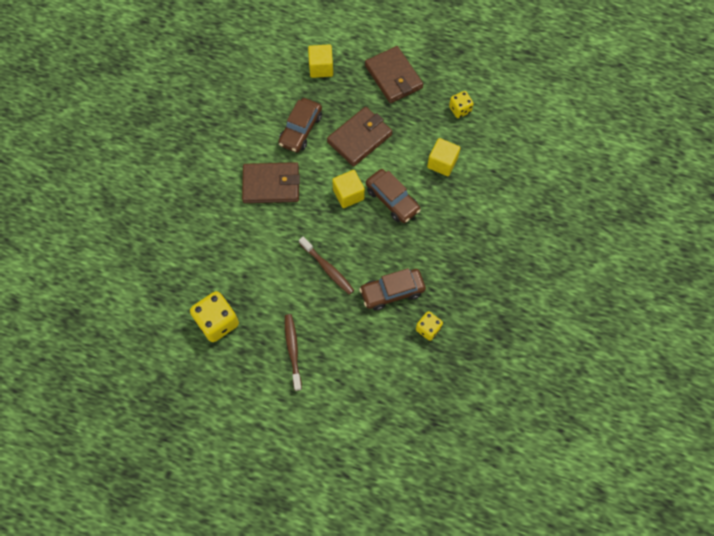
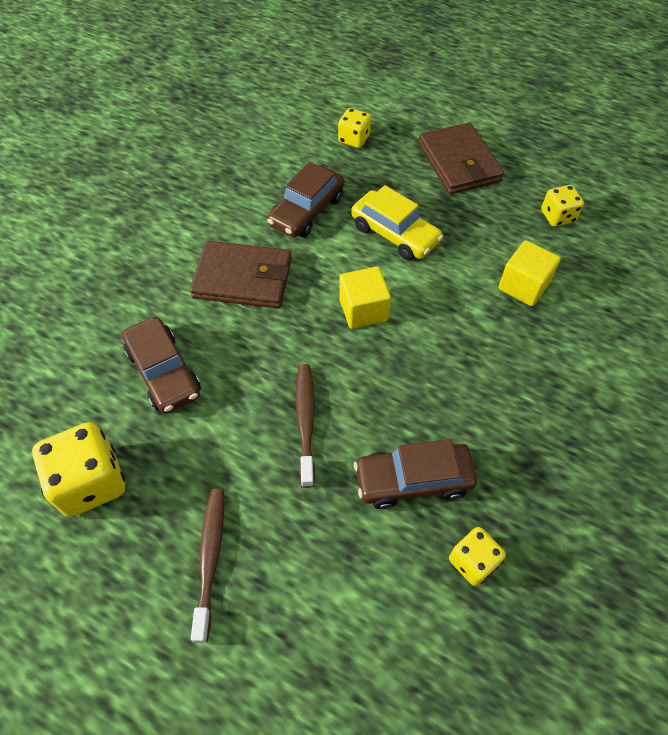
camera: 10 degrees right, 10 degrees down
(321, 68) = (354, 139): yellow cube -> yellow dice
(327, 268) = (305, 421): brown toothbrush -> brown toothbrush turned 150 degrees counterclockwise
(359, 138) = (395, 234): brown wallet -> yellow car
(392, 200) = (434, 328): brown car -> brown car (164, 372)

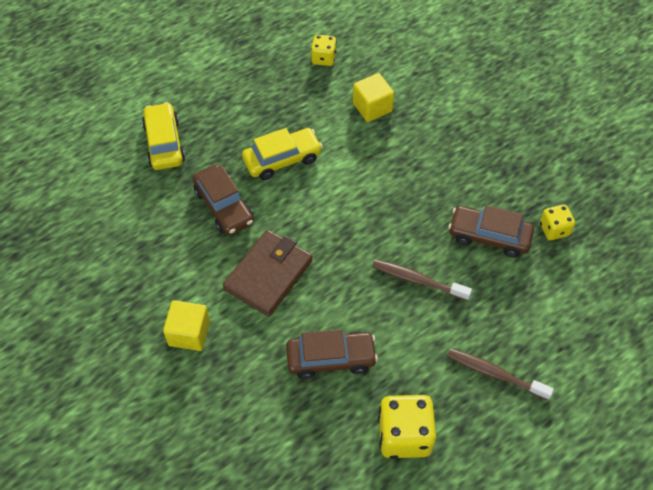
camera: 65 degrees left, 0 degrees up
(354, 139) = (164, 143): yellow dice -> yellow car
(363, 310) = (342, 208): yellow cube -> yellow cube (189, 333)
(413, 480) = (489, 236): brown car -> brown car turned 90 degrees clockwise
(459, 162) = (235, 88): brown wallet -> none

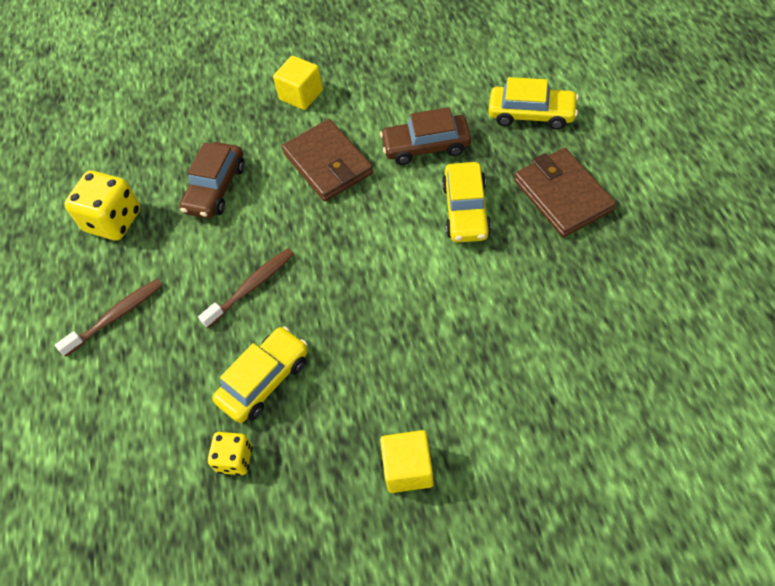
camera: 120 degrees right, 0 degrees up
(245, 104) = (563, 195): none -> brown wallet
(323, 58) = (615, 297): yellow dice -> none
(372, 107) = (509, 325): yellow cube -> yellow cube (408, 469)
(489, 236) = (264, 380): brown car -> yellow car

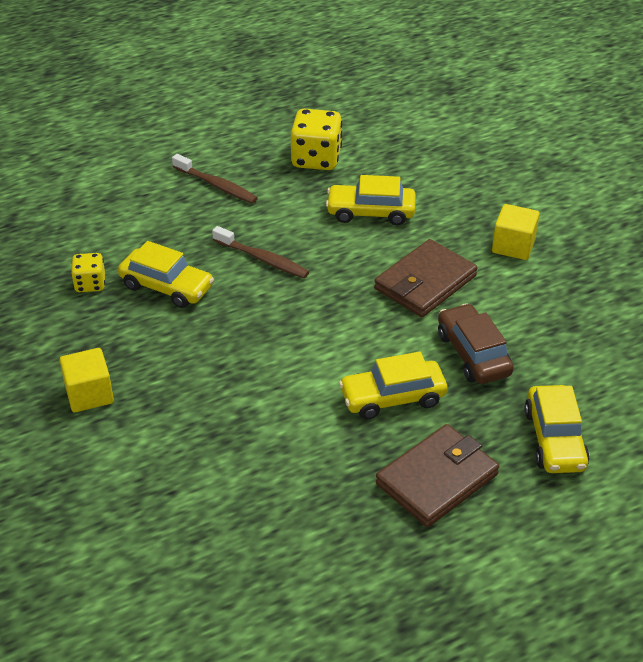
camera: 70 degrees right, 15 degrees down
(216, 188) = (371, 212): brown car -> yellow car

